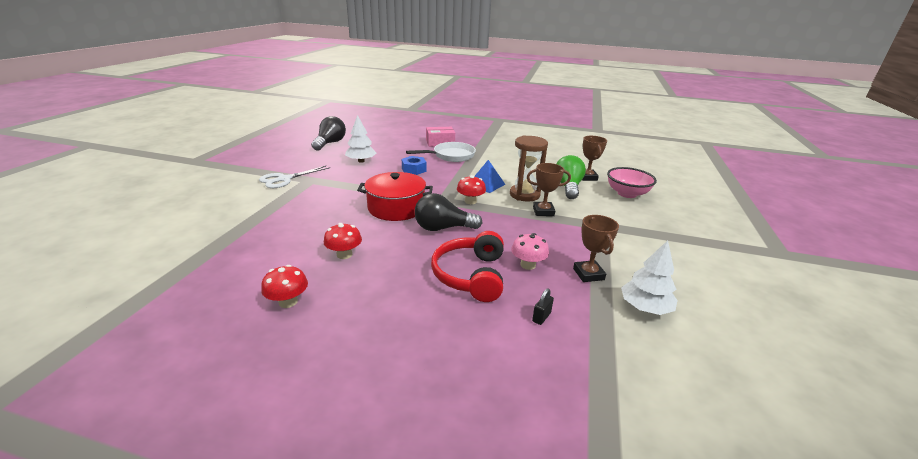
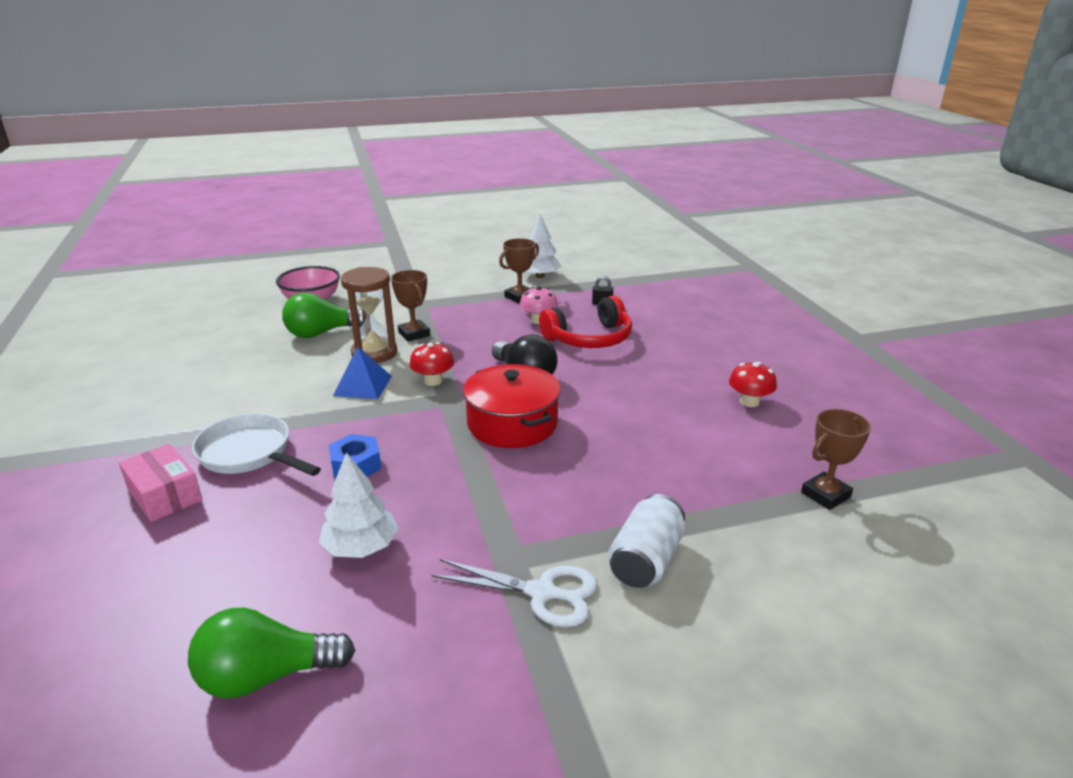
camera: 120 degrees left, 0 degrees up
(257, 201) = (645, 560): none -> white can
(330, 143) = (266, 676): black light bulb -> green light bulb
(344, 254) = (651, 409): red mushroom -> none
(587, 177) = (271, 327): brown trophy -> brown trophy (825, 495)

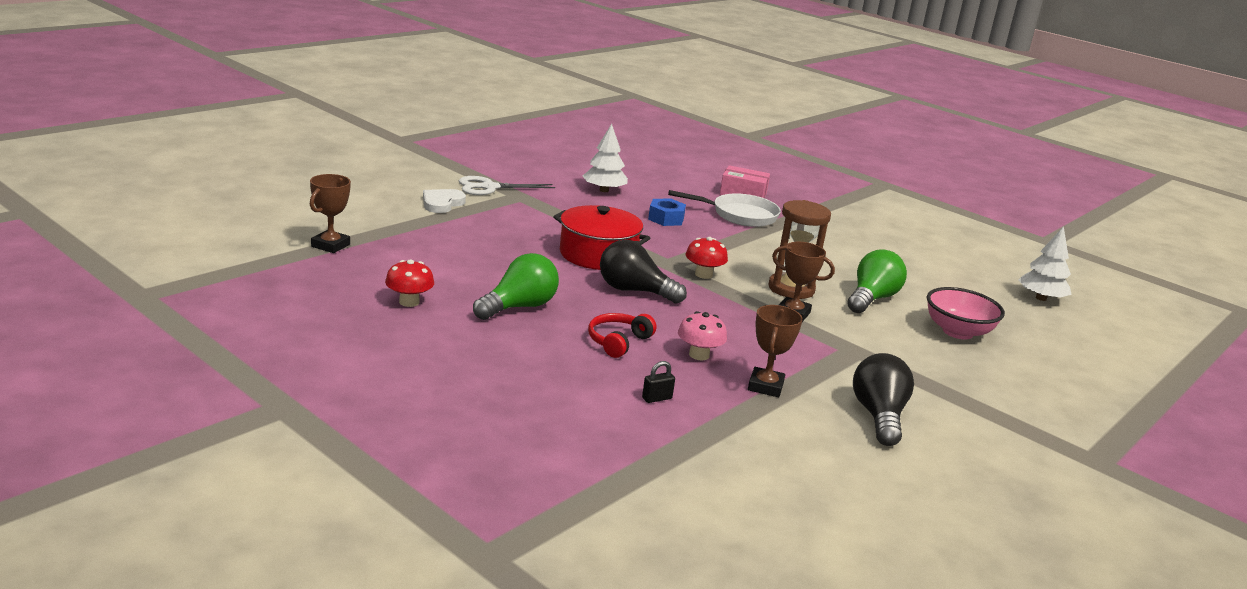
camera: 145 degrees right, 5 degrees down
(266, 676) = (582, 157): green light bulb -> green light bulb (519, 307)
(363, 385) = (749, 262): blue pyramid -> none
(474, 274) = (878, 416): none -> black light bulb
(540, 276) = (794, 433): white tree -> white tree (1041, 298)
(589, 338) = (618, 342): red headphones -> red headphones, size x0.62
(645, 560) = (442, 203): white can -> white heart

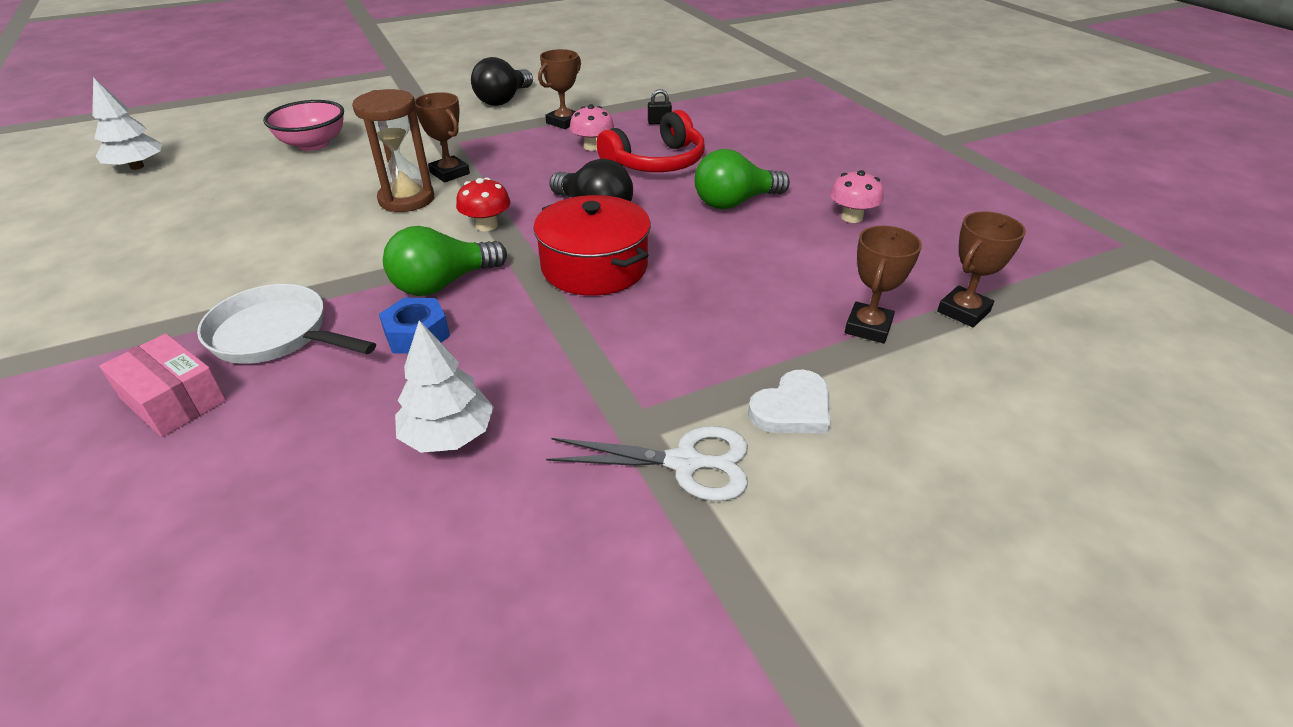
camera: 155 degrees left, 15 degrees up
(399, 234) = (868, 327): none -> brown trophy
(409, 302) = (852, 217): red mushroom -> pink mushroom
(618, 342) = (656, 162): red headphones -> red headphones, size x1.61
(871, 299) = (334, 181): green light bulb -> green light bulb (443, 284)

